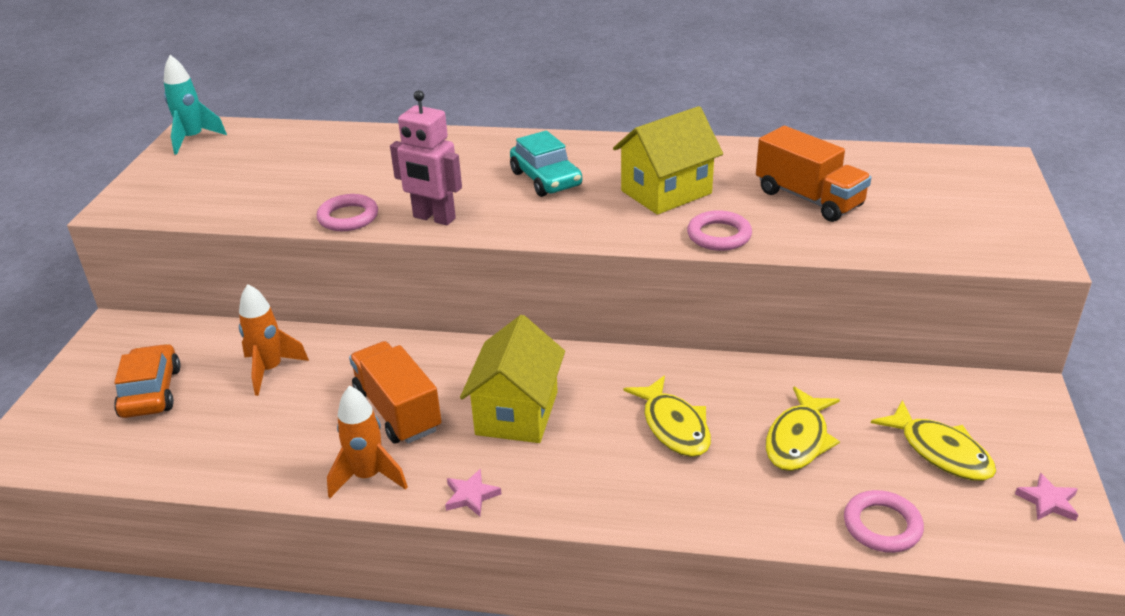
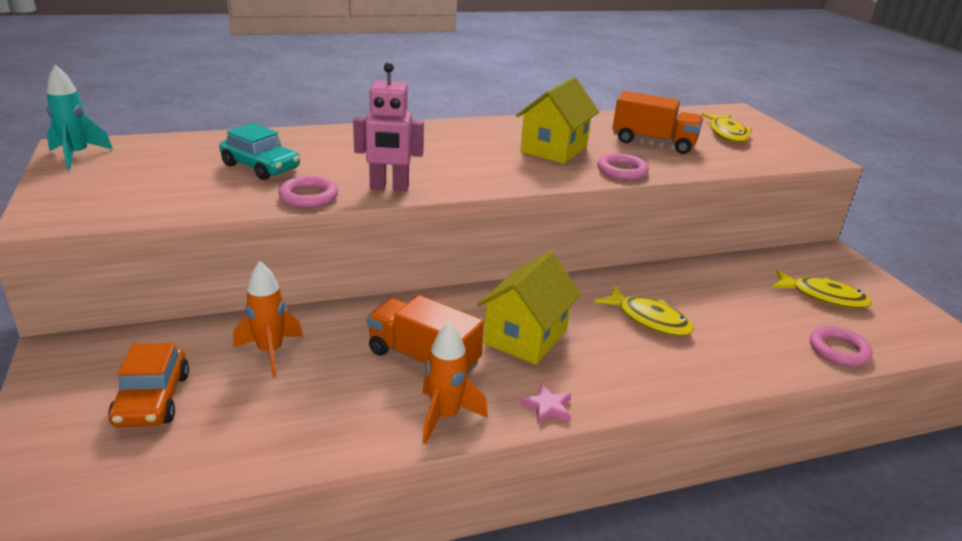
camera: 30 degrees left, 5 degrees down
(151, 392) = (152, 399): orange car -> orange car turned 150 degrees counterclockwise
(517, 413) = (525, 337): yellow house -> yellow house turned 45 degrees clockwise
(546, 179) = (453, 151): turquoise car -> turquoise car (261, 167)
(798, 439) = (736, 309): yellow fish -> yellow fish (727, 134)
(1048, 501) = (907, 311): pink star -> none

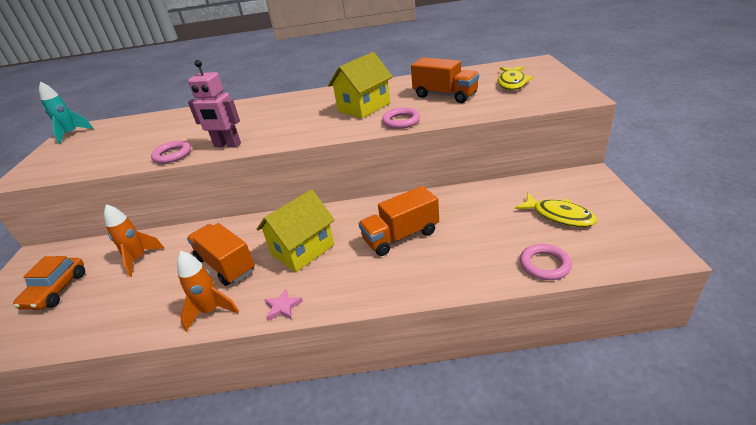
camera: 20 degrees right, 5 degrees up
(261, 167) = (163, 135): turquoise car -> none
(649, 319) = (401, 236): yellow fish -> orange truck

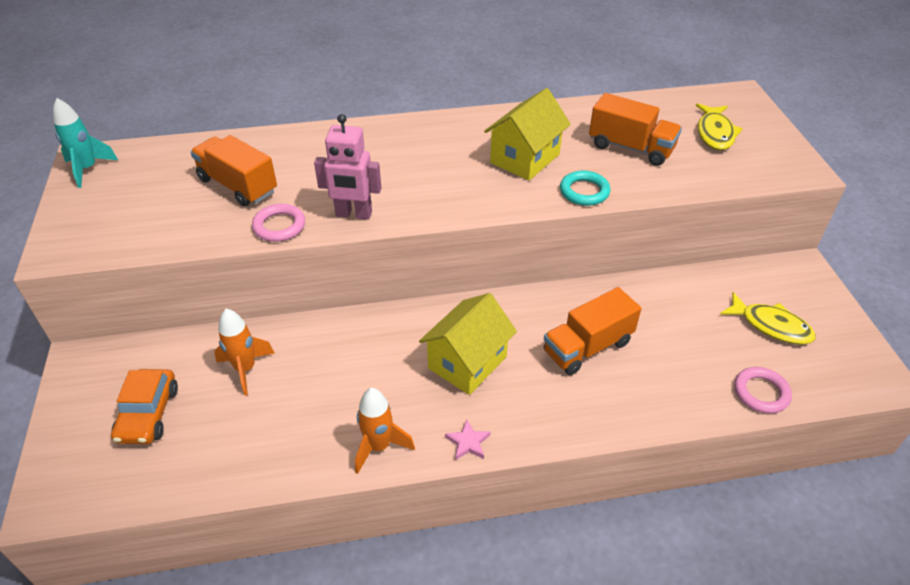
camera: 10 degrees left, 10 degrees up
(226, 265) = (372, 382): orange truck -> orange truck (238, 185)
(401, 121) = (584, 191): pink ring -> turquoise ring

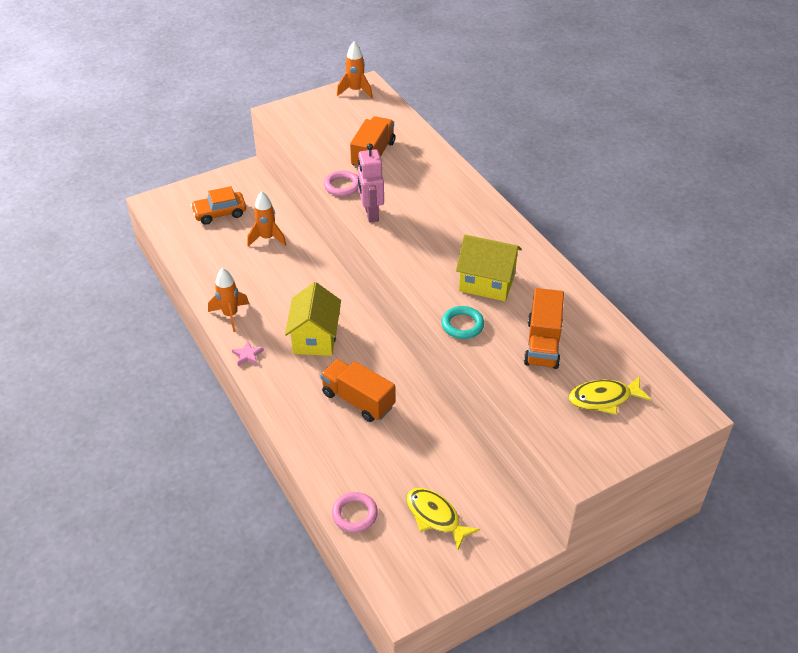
camera: 70 degrees right, 0 degrees up
(88, 169) = (355, 91): turquoise rocket -> orange rocket
(467, 362) = (315, 338): yellow house -> yellow house turned 75 degrees clockwise
(771, 325) = (435, 517): yellow fish -> yellow fish turned 120 degrees clockwise

